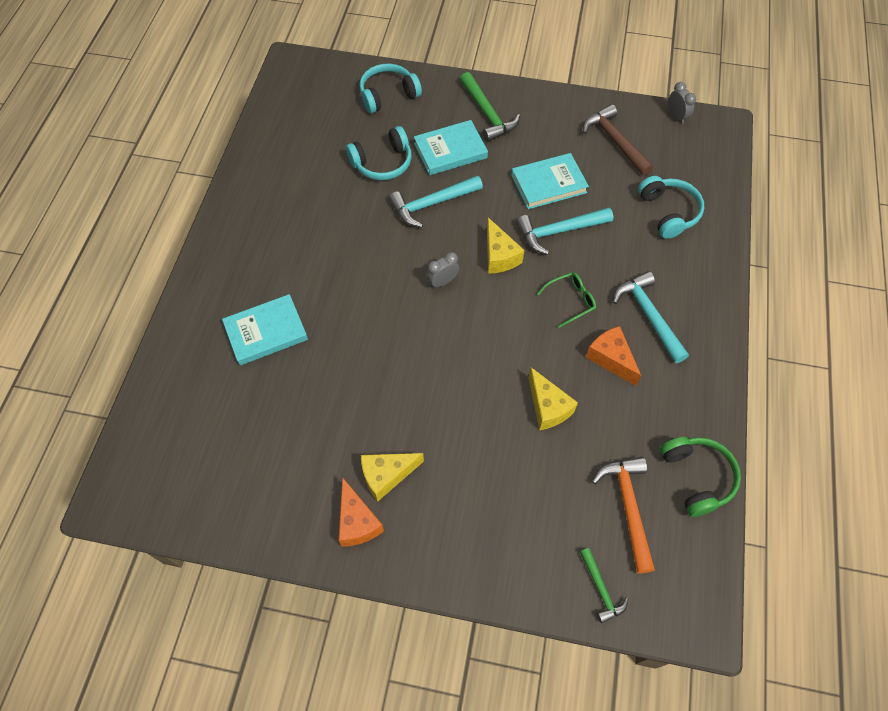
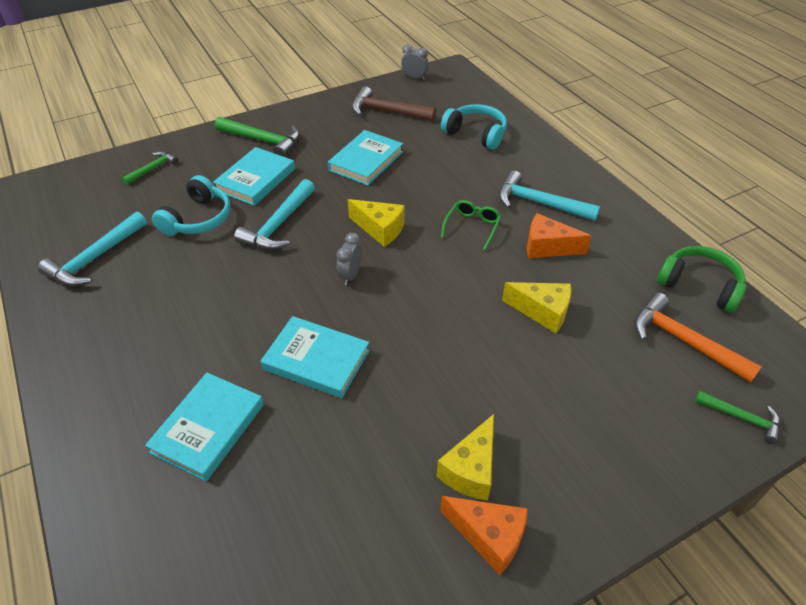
camera: 40 degrees left, 15 degrees down
(364, 331) = (316, 360): none -> turquoise book
(388, 95) = (153, 169): turquoise headphones -> green hammer
(558, 231) = (409, 187): turquoise hammer -> turquoise hammer (95, 259)

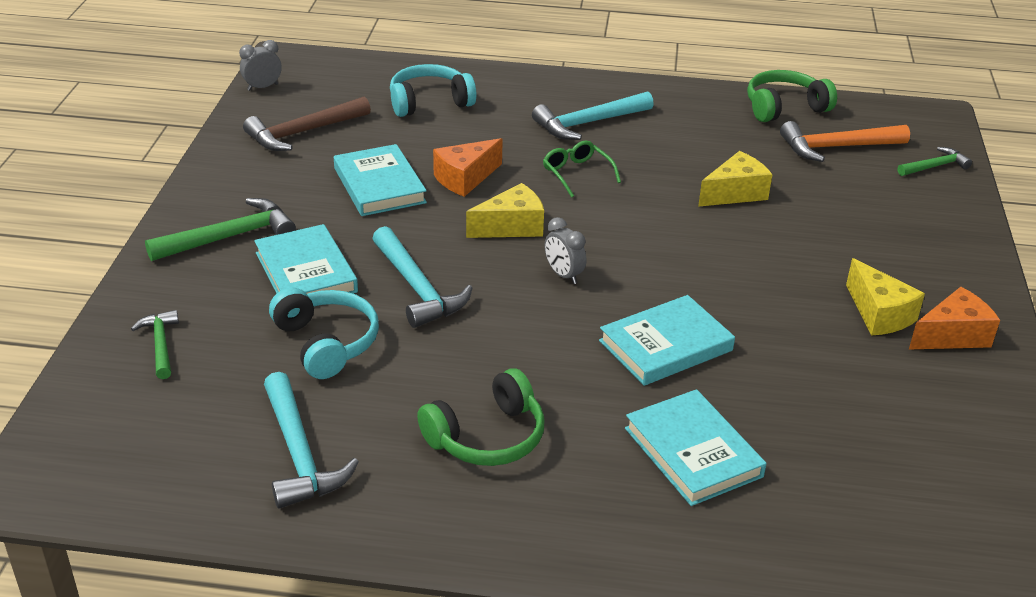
camera: 55 degrees left, 10 degrees down
(157, 322) = (487, 437): none -> green headphones
(547, 247) = (655, 149): orange cheese -> orange cheese (465, 178)

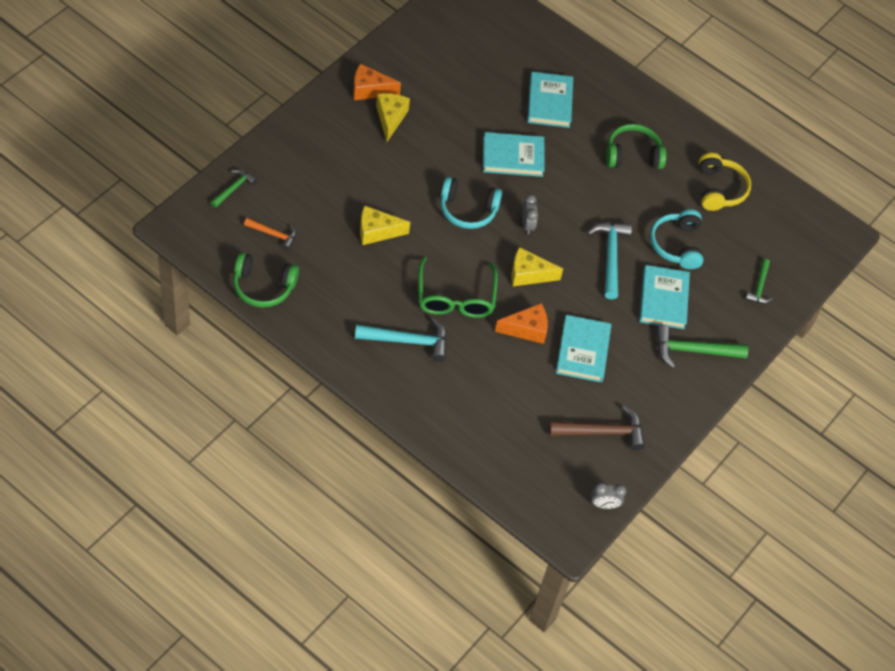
camera: 155 degrees left, 20 degrees up
(300, 454) = (719, 189): turquoise hammer -> yellow headphones
(429, 102) = (497, 422): turquoise headphones -> turquoise headphones (468, 210)
(577, 173) = (455, 297): green glasses -> green glasses, size x1.76
(836, 147) = (273, 234): orange hammer -> orange hammer, size x0.59
(935, 166) = (234, 188): green hammer -> green hammer turned 120 degrees clockwise

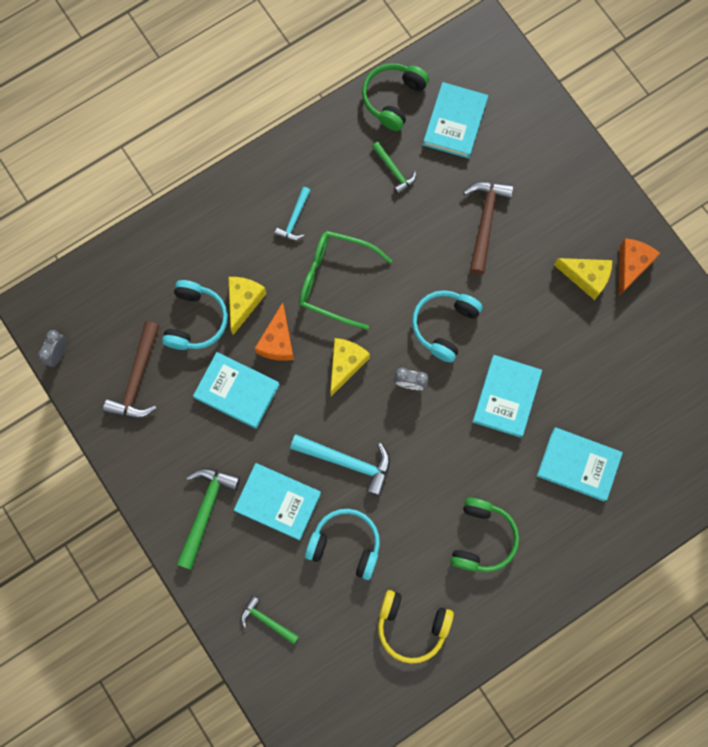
camera: 115 degrees right, 20 degrees up
(234, 188) = (522, 97): green hammer -> green hammer (394, 171)
(273, 234) = (455, 122): orange hammer -> turquoise book
(363, 196) = (485, 221): none -> brown hammer
(377, 231) = (436, 224): yellow cheese -> yellow cheese (244, 302)
(408, 341) = (294, 219): turquoise hammer -> turquoise hammer, size x0.59
(531, 398) = (196, 320): none -> turquoise headphones

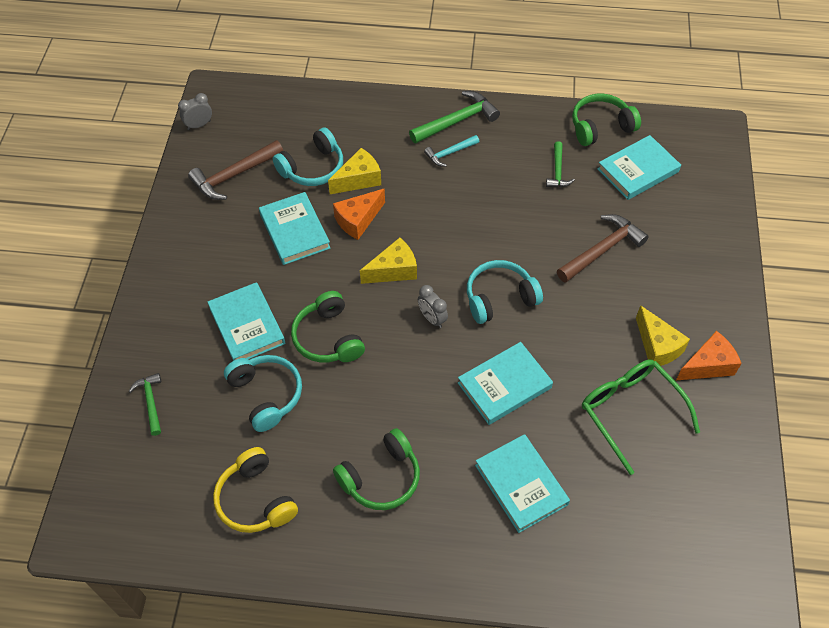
camera: 40 degrees right, 20 degrees down
(205, 510) = (189, 292): green hammer -> green hammer (457, 121)
(335, 280) = (441, 210): green glasses -> green glasses (630, 412)
(348, 462) = (328, 338): turquoise hammer -> green headphones

